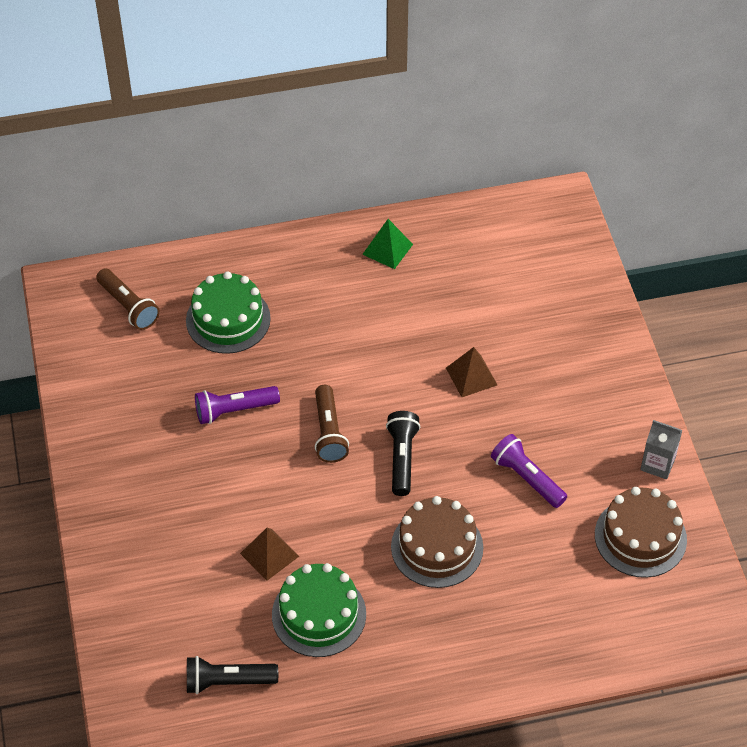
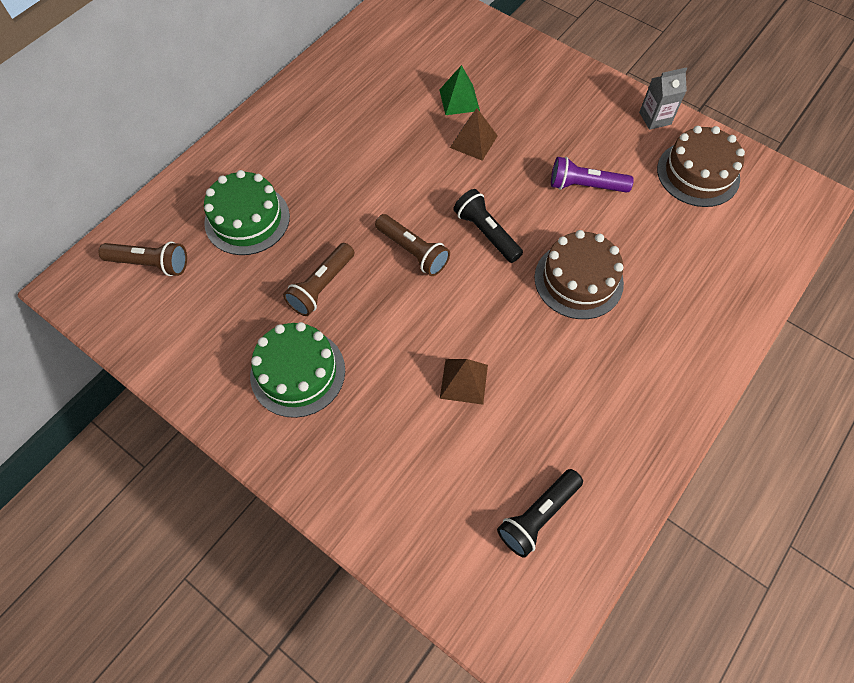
camera: 40 degrees left, 10 degrees up
(234, 410) = (322, 286): purple flashlight -> brown flashlight
(319, 614) = (549, 399): green cake -> green cake (298, 372)
(387, 249) = (322, 92): green pyramid -> green pyramid (459, 100)

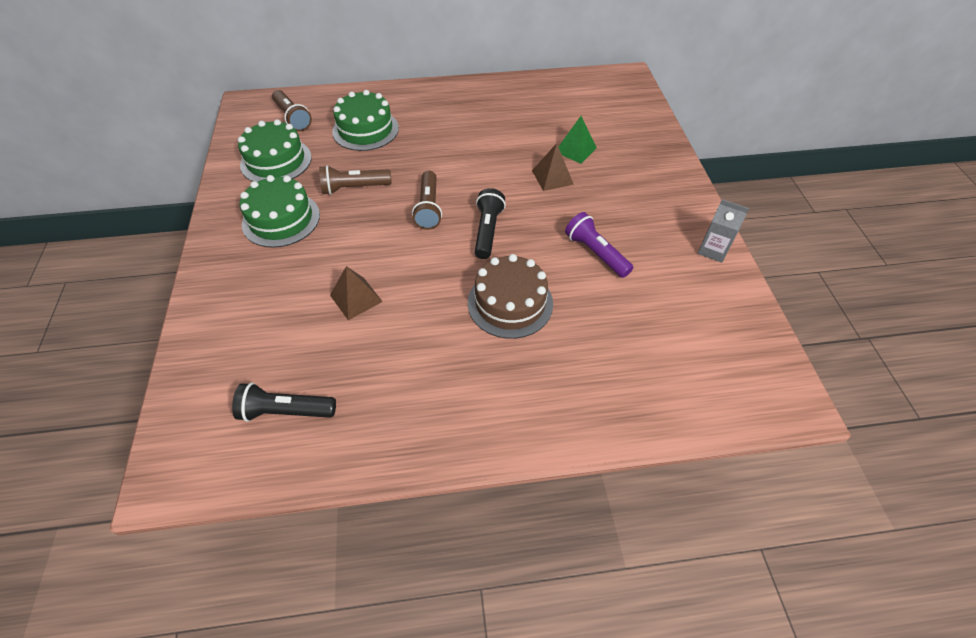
camera: 45 degrees right, 10 degrees down
(204, 322) = (276, 161): none -> green cake
(698, 173) = (700, 308): brown cake -> none

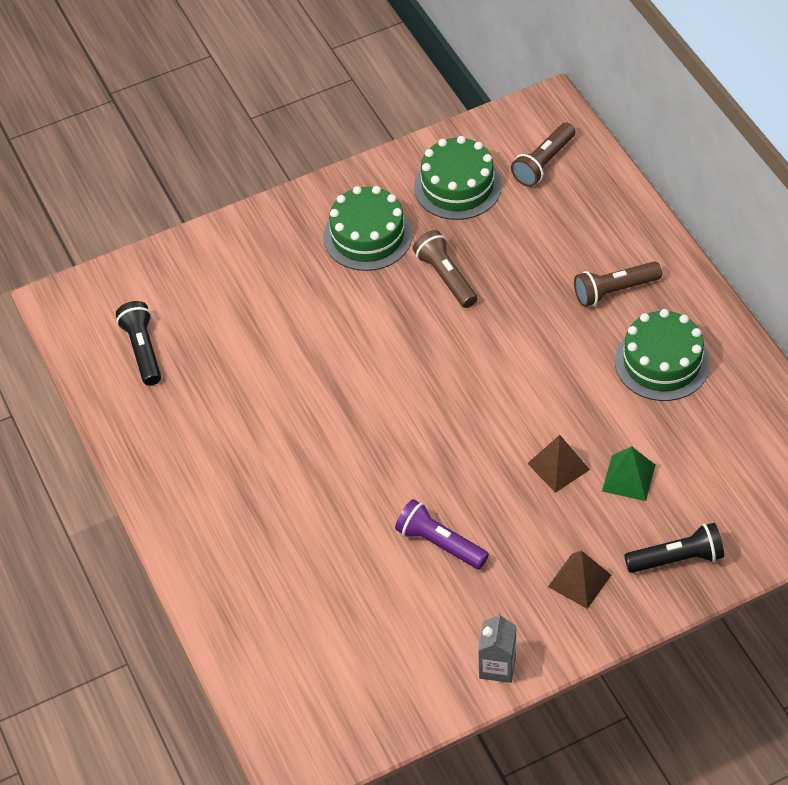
camera: 75 degrees right, 0 degrees up
(356, 298) = (286, 347): brown pyramid -> brown pyramid (579, 581)
(365, 130) = (557, 243): green cake -> green cake (662, 362)
(429, 208) = (444, 359): brown flashlight -> brown flashlight (614, 291)
(487, 231) = (431, 428): black flashlight -> black flashlight (676, 559)
(510, 303) = (331, 481): brown cake -> none
(596, 253) = (440, 543): purple flashlight -> purple flashlight turned 90 degrees counterclockwise

